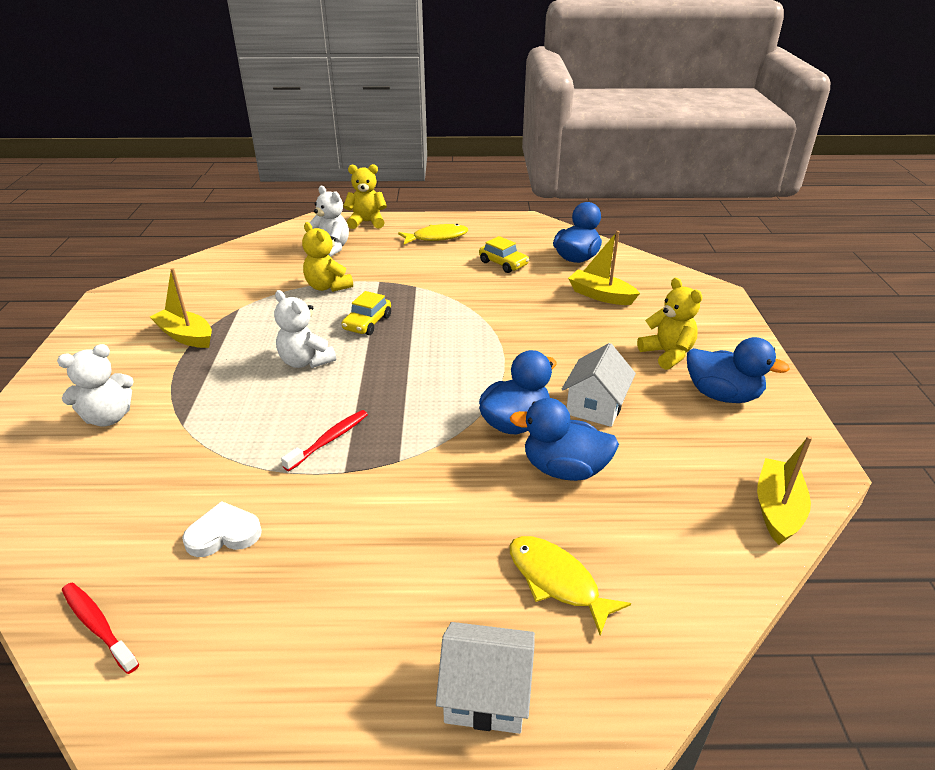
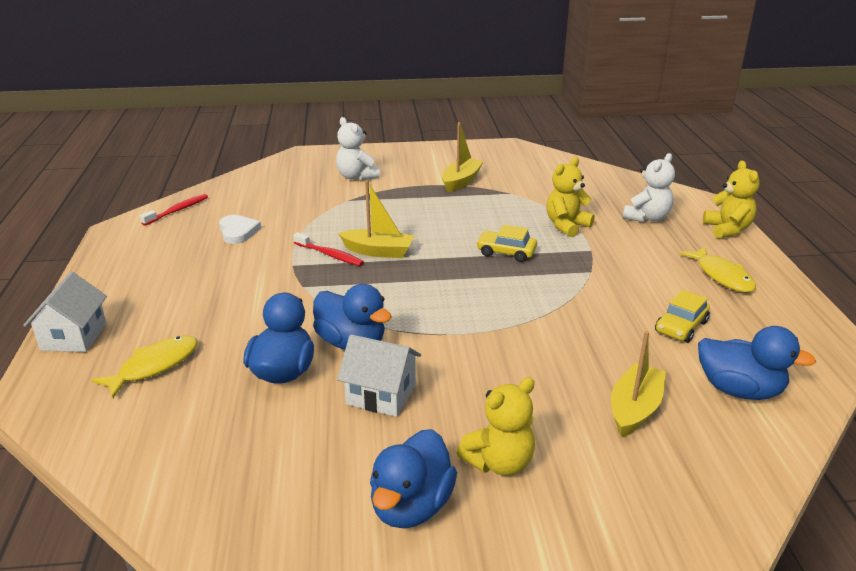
camera: 85 degrees right, 5 degrees down
(306, 361) = (435, 232): white teddy bear -> none
(777, 509) = (201, 521): yellow boat -> yellow boat (378, 251)

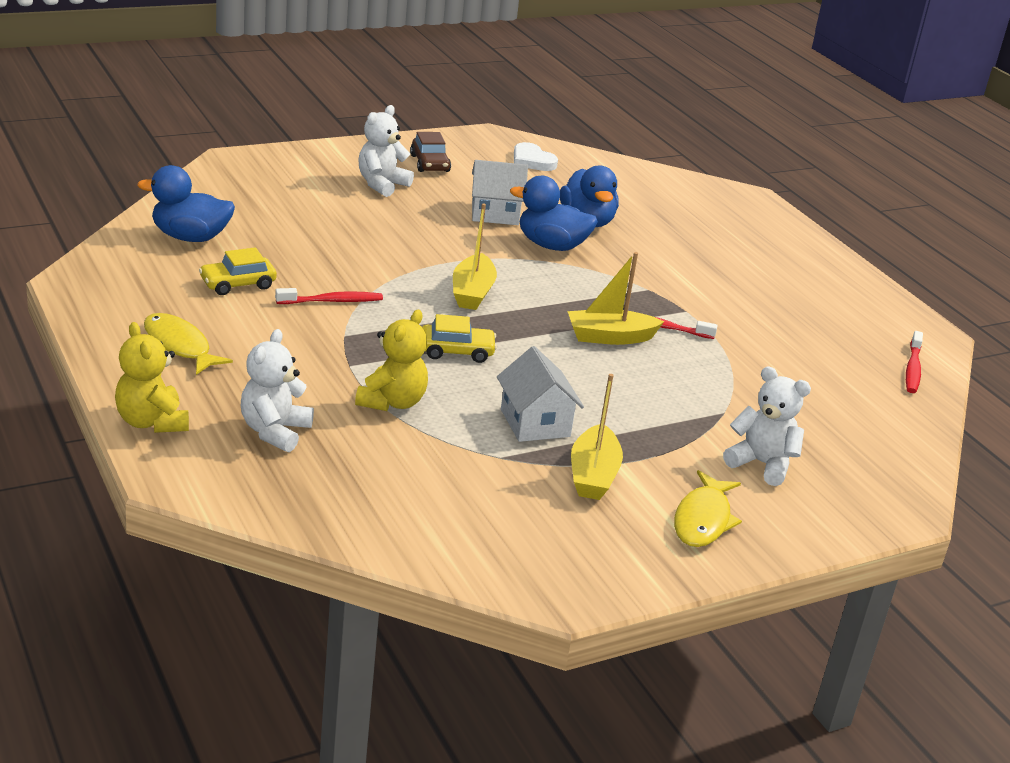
camera: 155 degrees right, 0 degrees up
(74, 336) = (788, 232): white house -> white house (535, 423)
(154, 366) = (692, 218): yellow fish -> yellow fish (703, 519)
(238, 232) = (798, 346): white heart -> white heart (532, 161)
(411, 506) = (430, 163): blue duck -> brown car
(499, 462) = (382, 184): yellow teddy bear -> white teddy bear
(595, 302) = (332, 301): none -> red toothbrush
(634, 409) = (284, 219): yellow boat -> yellow boat (472, 292)
(681, 327) = (238, 284): yellow car -> yellow car turned 135 degrees counterclockwise

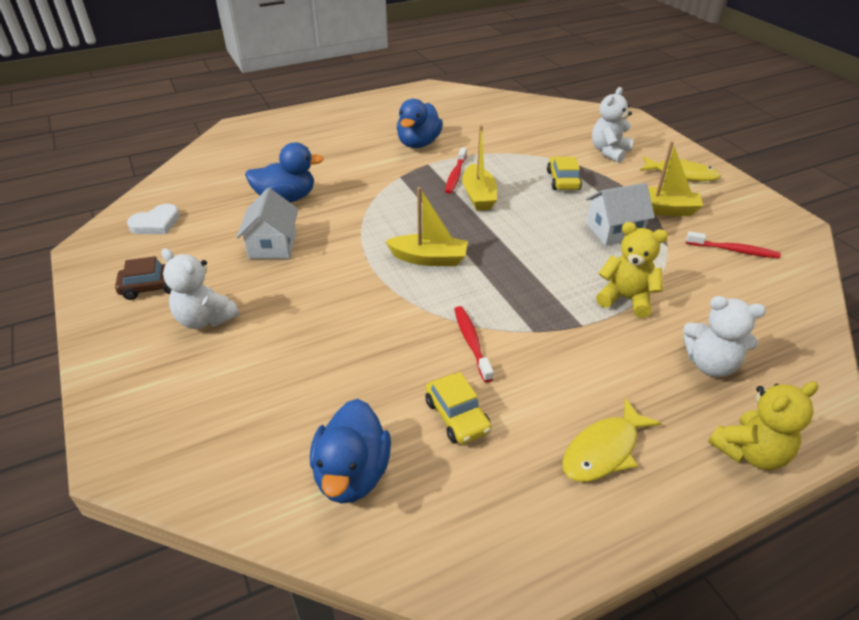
camera: 85 degrees left, 10 degrees up
(456, 351) = (531, 266): yellow car -> yellow car (563, 180)
(551, 245) = (333, 217): blue duck -> blue duck (418, 144)
(912, 369) = (474, 98): red toothbrush -> red toothbrush (734, 250)

